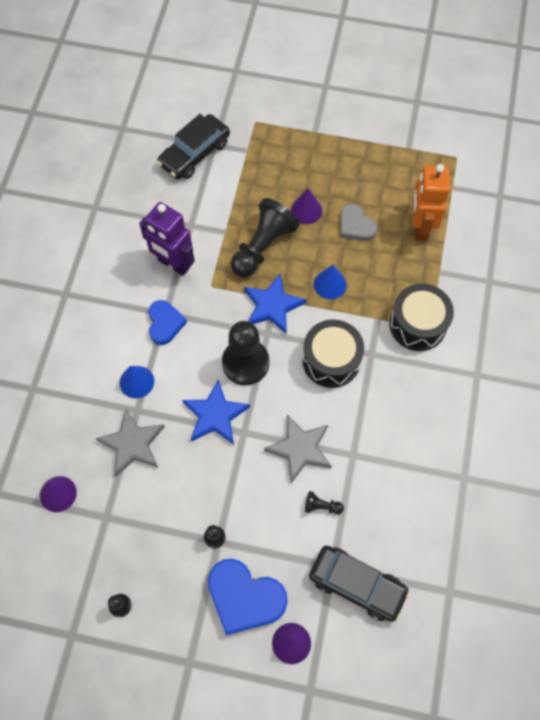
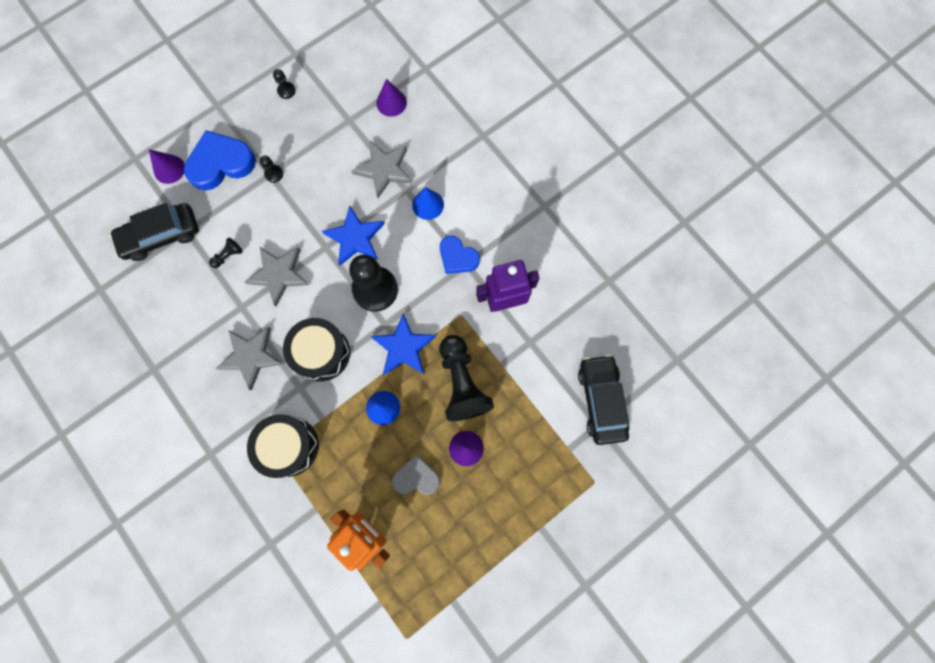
camera: 130 degrees right, 10 degrees up
(383, 410) = (251, 356): none -> grey star

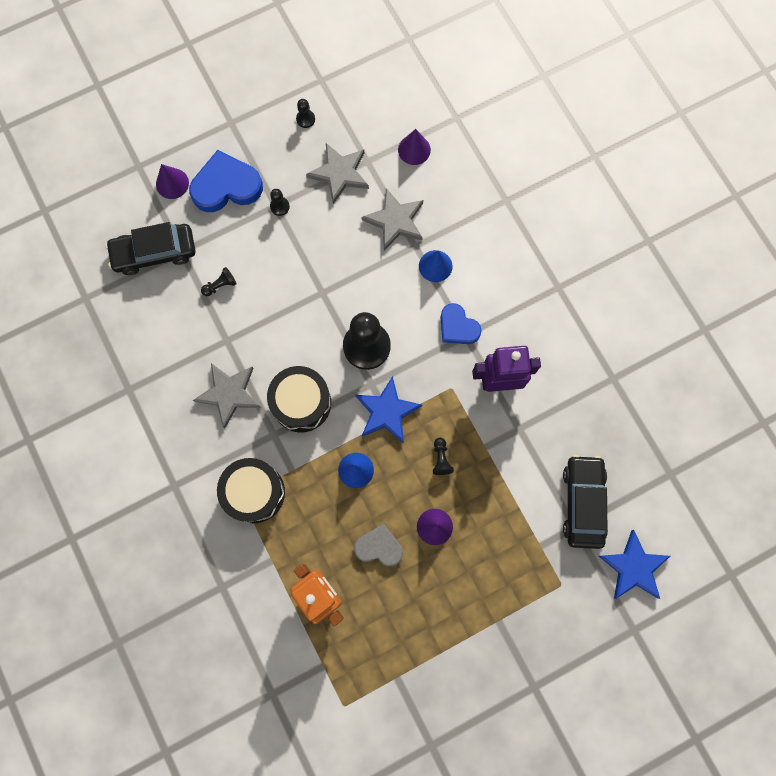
camera: 10 degrees right, 0 degrees up
(279, 274) = (269, 314): grey star -> grey star (340, 174)
(355, 238) = (354, 288): blue star -> blue star (633, 567)
(462, 383) = (441, 459): black pawn -> black pawn, size x0.42

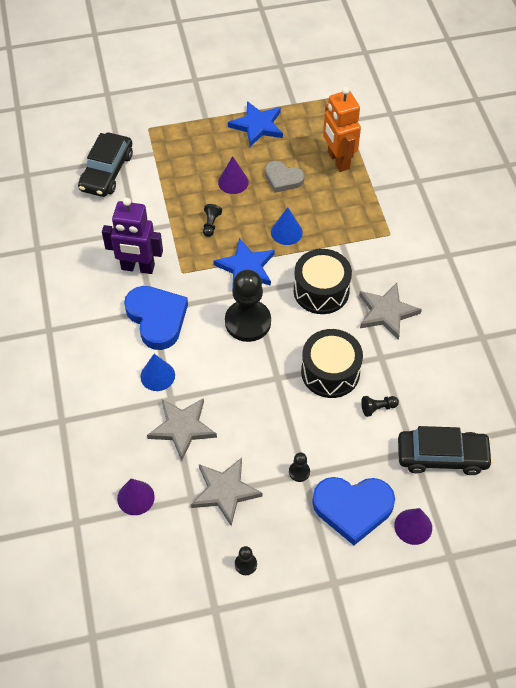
camera: 165 degrees left, 20 degrees down
(254, 492) = (378, 235): black drum -> black drum (330, 372)
(458, 327) = (157, 318): blue heart -> blue heart, size x1.60
(633, 567) = (88, 126): blue star -> blue star (257, 126)

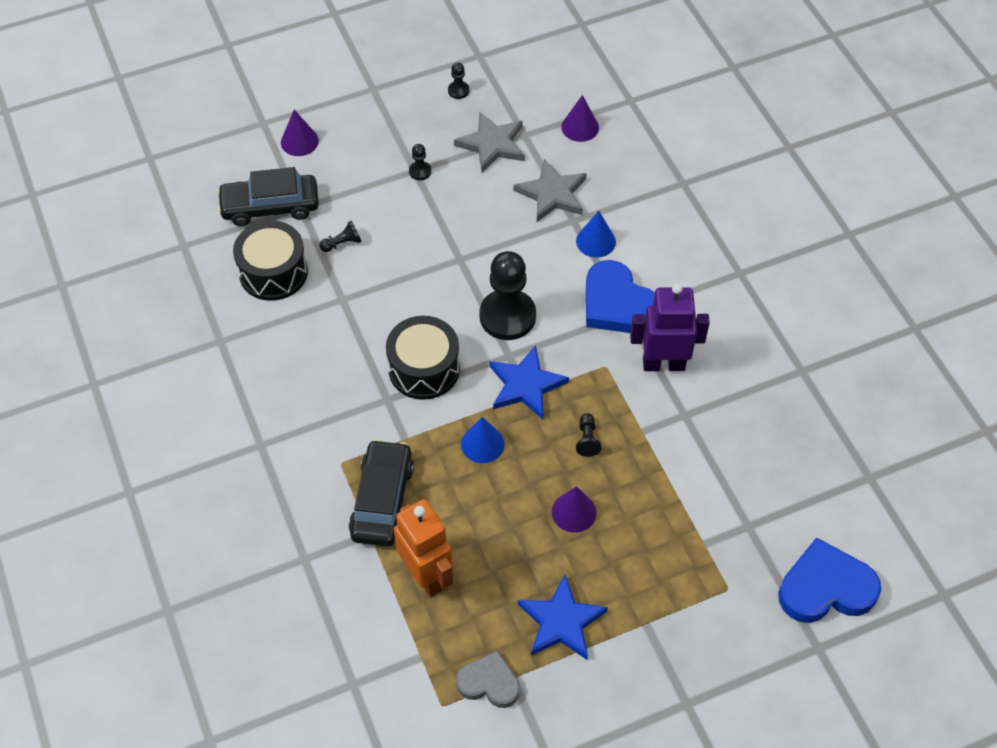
camera: 170 degrees right, 0 degrees up
(107, 172) = (759, 500): black car -> black car (382, 500)
(283, 179) = (503, 529): grey heart -> grey heart (489, 683)
(330, 372) = (400, 273): black drum -> black drum (273, 272)
(353, 508) = (361, 148): blue heart -> blue heart (825, 588)
(387, 312) = (339, 353): grey star -> none

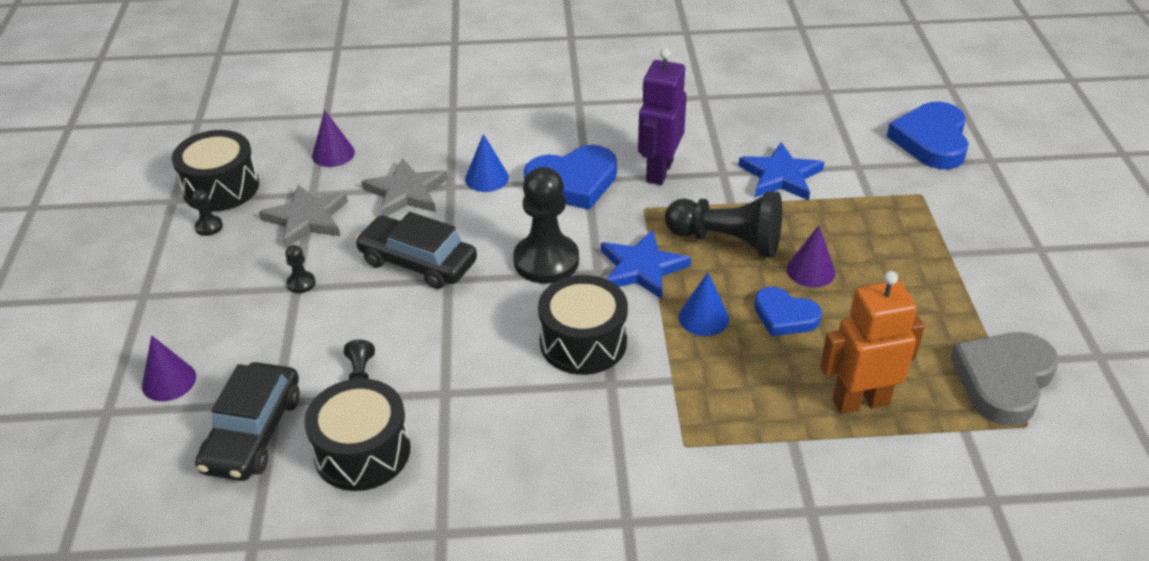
camera: 70 degrees left, 15 degrees down
(382, 500) = (749, 418): black car -> black car (418, 262)
(489, 683) = (1003, 380): grey heart -> grey heart, size x1.60
(506, 77) = (221, 187): none -> black drum
(507, 502) = (784, 316): none -> blue heart
(561, 621) = (938, 309): blue star -> blue star (780, 176)
(587, 440) = (727, 241): black pawn -> black pawn, size x2.37

